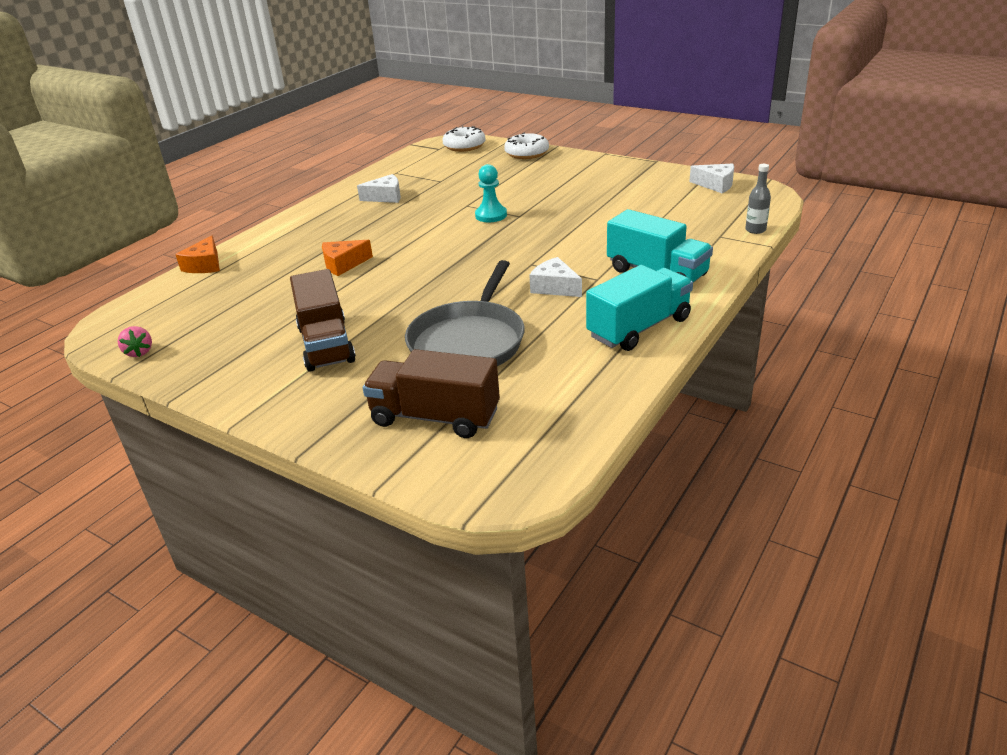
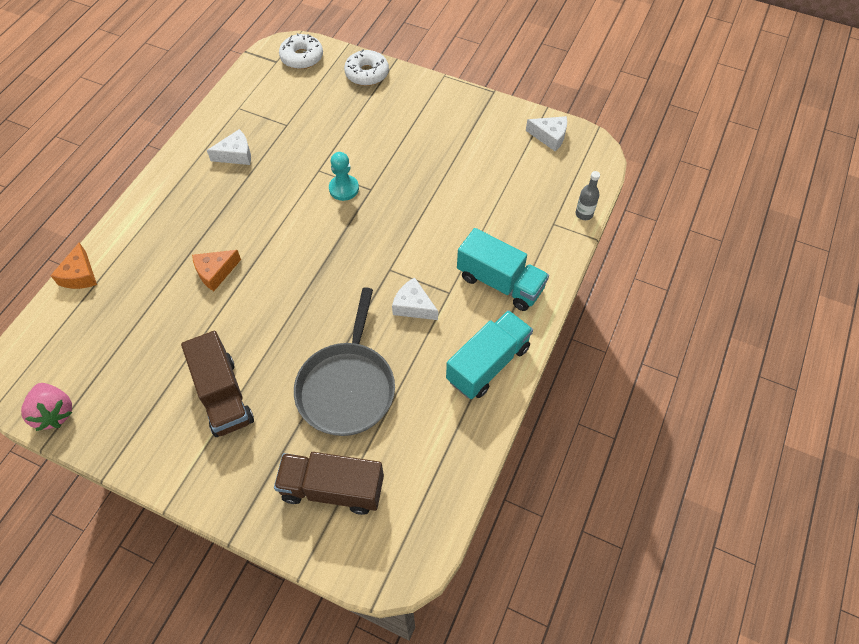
camera: 10 degrees left, 25 degrees up
(139, 352) = (54, 413): pink strawberry -> pink strawberry, size x1.63

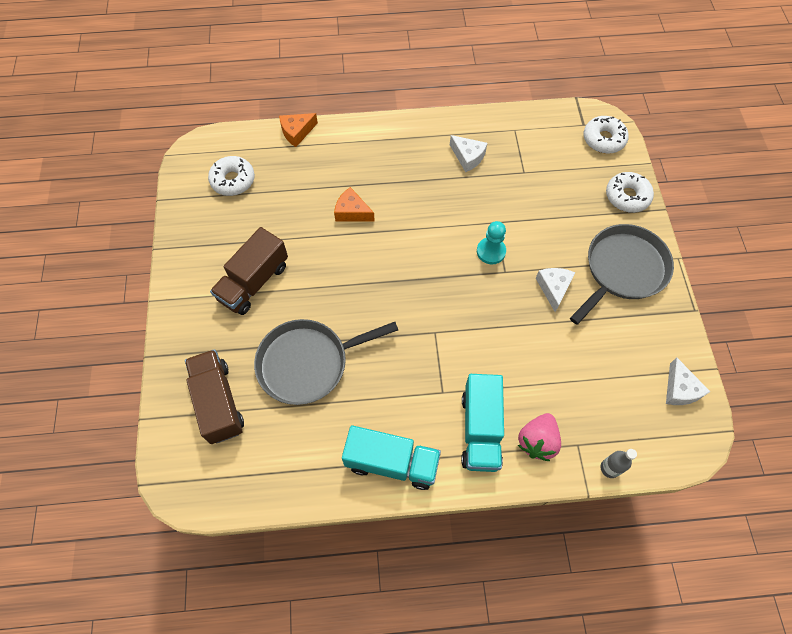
camera: 60 degrees right, 5 degrees up
(54, 413) = (186, 190): pink strawberry -> pink strawberry (537, 441)
(84, 361) = (233, 180): none -> white donut
(413, 306) = (411, 371): white cheese -> white cheese (553, 288)
(428, 113) = (623, 269): none -> grey pan

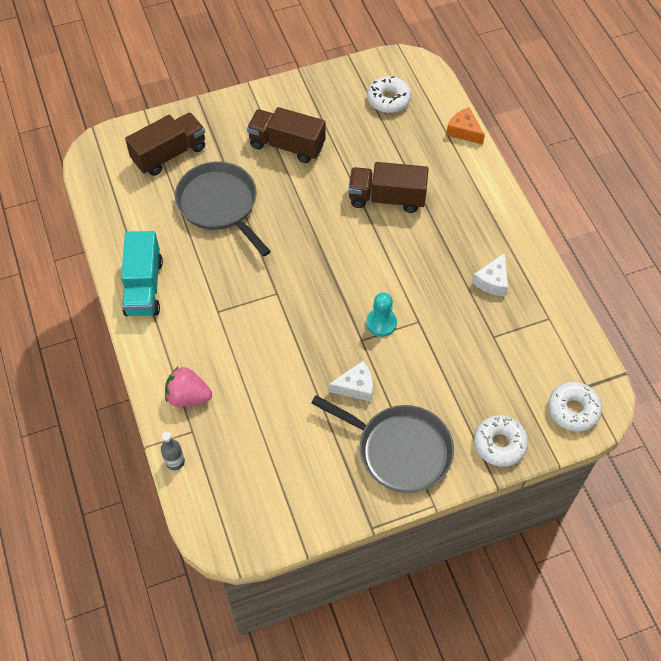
camera: 75 degrees right, 5 degrees down
(352, 212) = (387, 198): orange cheese -> brown truck
(480, 430) = (188, 348): turquoise truck -> none
(680, 389) = (272, 519): white cheese -> none

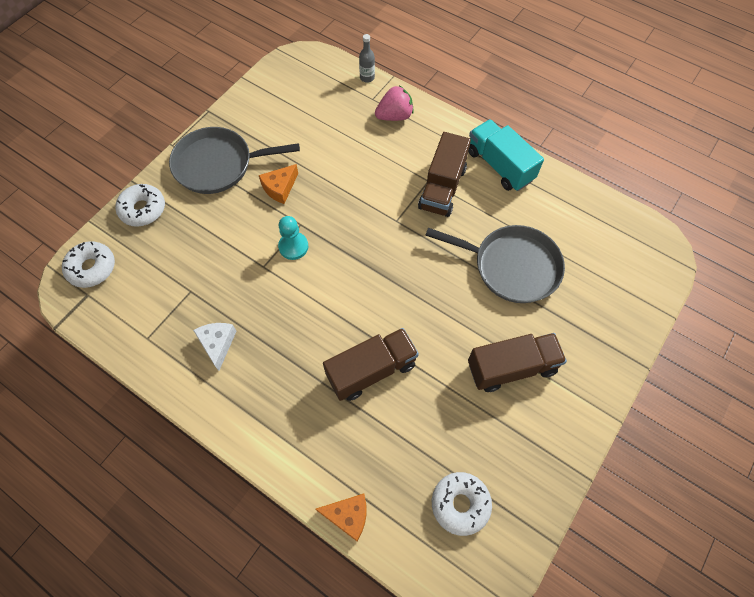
camera: 145 degrees right, 5 degrees up
(169, 154) = (602, 286): brown truck -> brown truck (442, 188)
(356, 386) = (280, 188): white cheese -> orange cheese

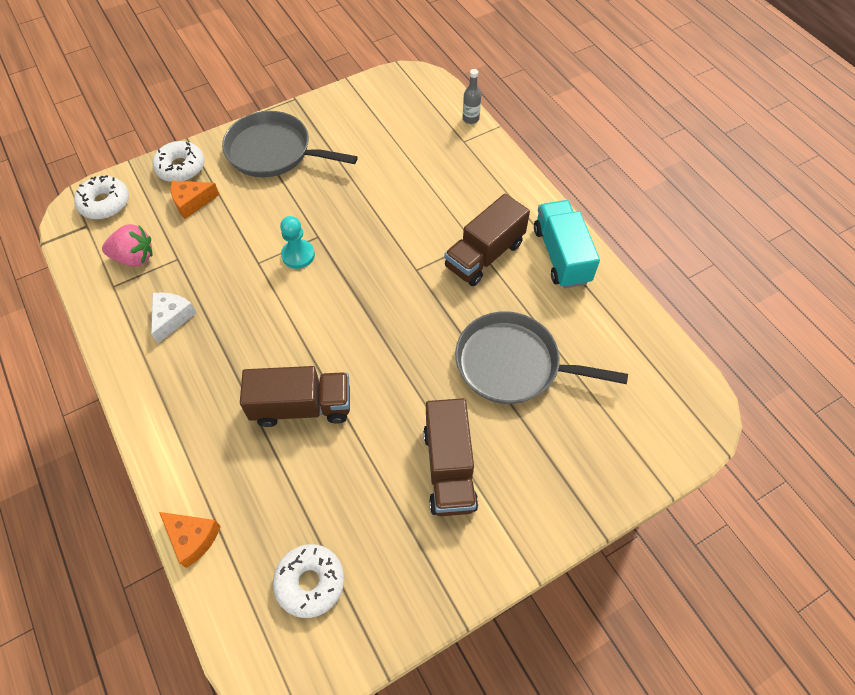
camera: 25 degrees right, 5 degrees down
(280, 188) = (319, 194): orange cheese -> orange cheese (192, 202)
(394, 116) = (477, 166): pink strawberry -> pink strawberry (134, 258)
(511, 367) = (449, 468): brown truck -> brown truck turned 75 degrees clockwise
(512, 266) = (512, 364): grey pan -> grey pan turned 150 degrees clockwise

